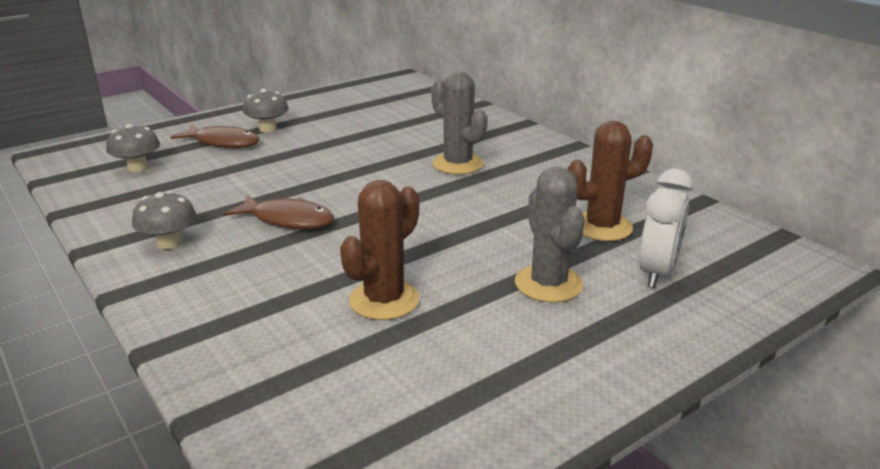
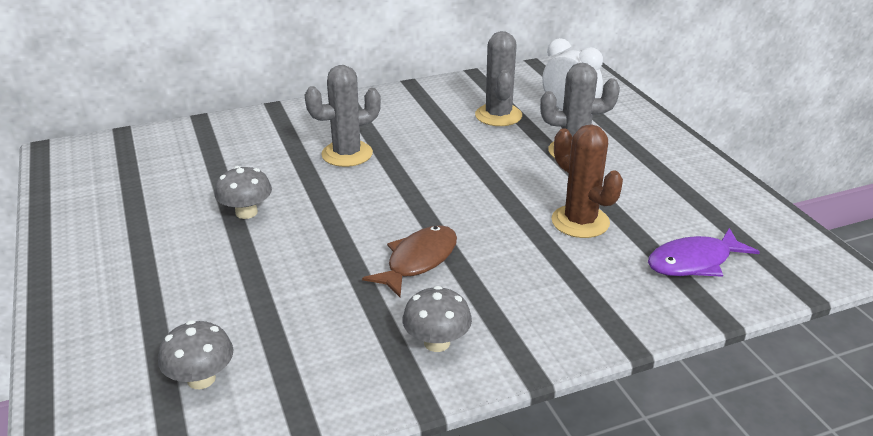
camera: 75 degrees left, 5 degrees up
(223, 142) = (168, 301): brown fish -> none
(268, 129) = (150, 263): grey mushroom -> grey mushroom (246, 212)
(318, 391) = (694, 262): none -> purple fish
(602, 227) = (498, 115): brown cactus -> grey cactus

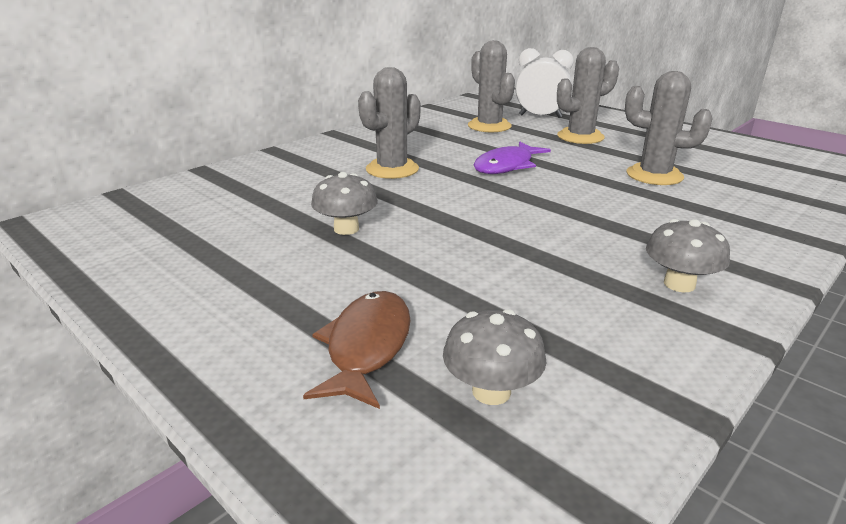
camera: 25 degrees left, 5 degrees down
(418, 261) = (567, 228): brown fish -> brown fish (366, 347)
(580, 222) = (654, 175): brown cactus -> grey cactus
(694, 262) = (773, 182): purple fish -> purple fish (506, 166)

